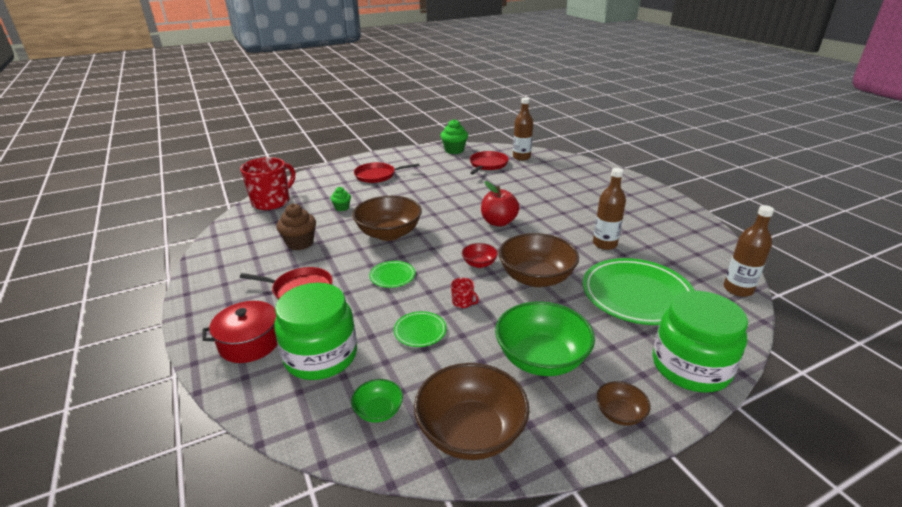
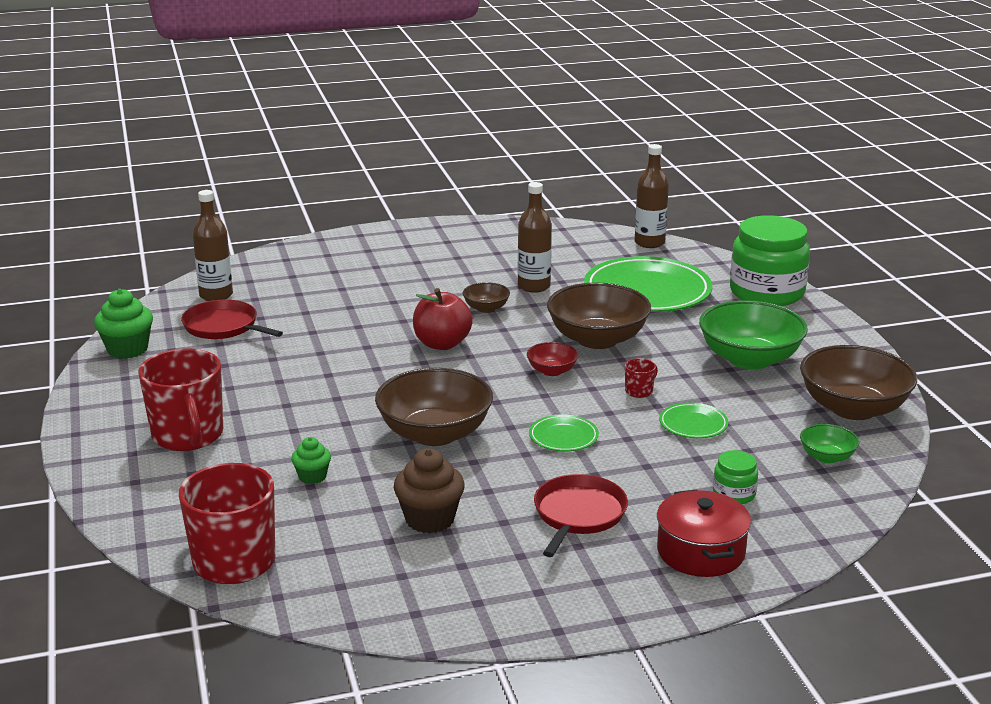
camera: 80 degrees left, 5 degrees down
(321, 356) = (734, 494): green jar -> green jar, size x0.44
(377, 175) = (188, 435): red pan -> red mug
(619, 414) = (827, 336): brown bowl -> brown bowl (486, 308)

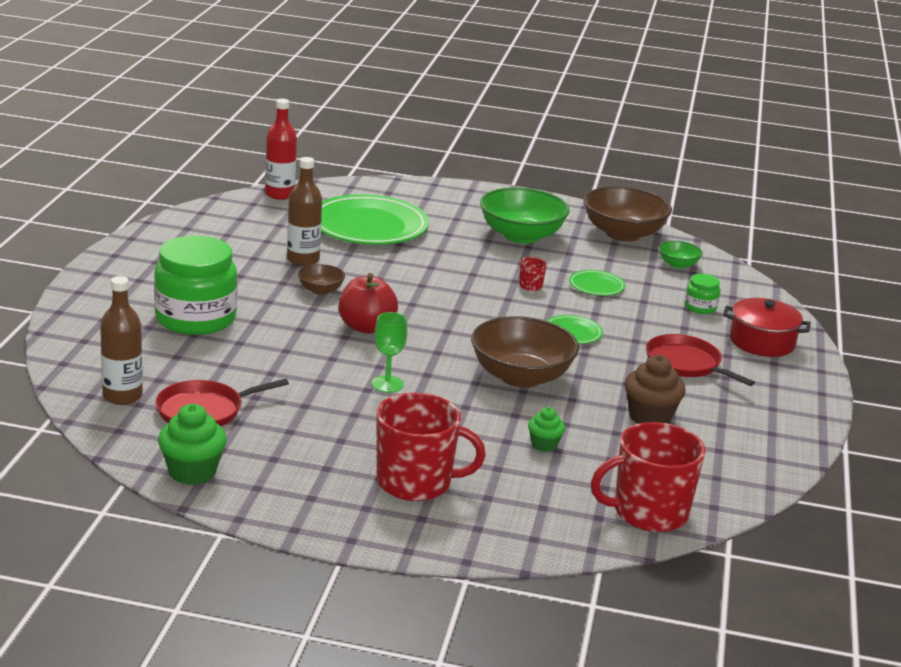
camera: 65 degrees left, 0 degrees up
(347, 380) = (387, 384): none -> green goblet
(552, 371) = (464, 303): red bowl -> none
(597, 339) = (430, 270): brown bowl -> none
(649, 243) = (280, 194): brown bottle -> red bottle
(766, 293) = (424, 193): green jar -> green jar (195, 318)

